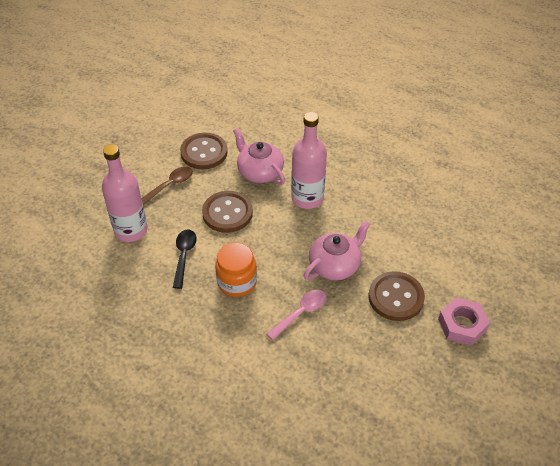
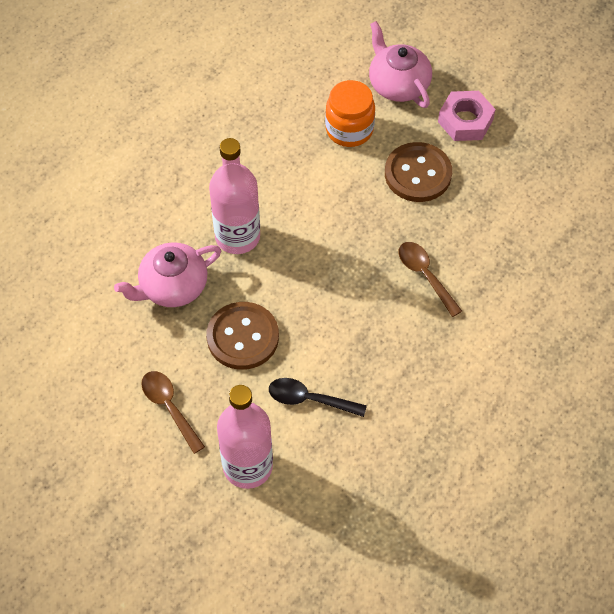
camera: 80 degrees left, 10 degrees up
(204, 152) = (111, 355): brown button -> none
(237, 282) = (366, 340): orange jar -> orange jar (349, 129)
(301, 313) = (425, 275): pink spoon -> brown spoon
(335, 265) = (358, 226): pink teapot -> pink teapot (398, 84)

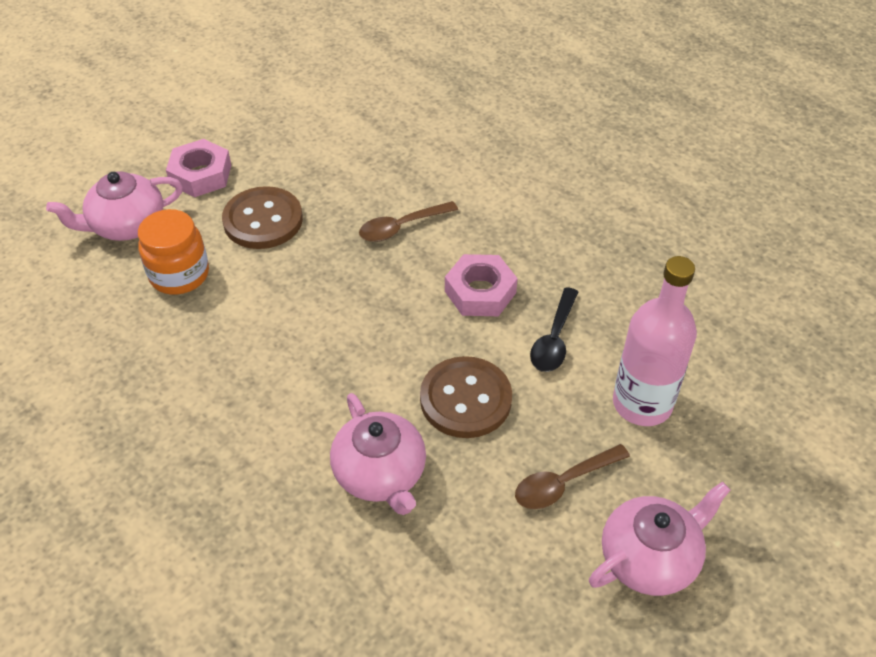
camera: 85 degrees left, 10 degrees down
(108, 466) = (650, 558): none -> pink teapot
(237, 236) = (314, 397): pink bottle -> none
(356, 341) = (480, 292): none -> pink nut

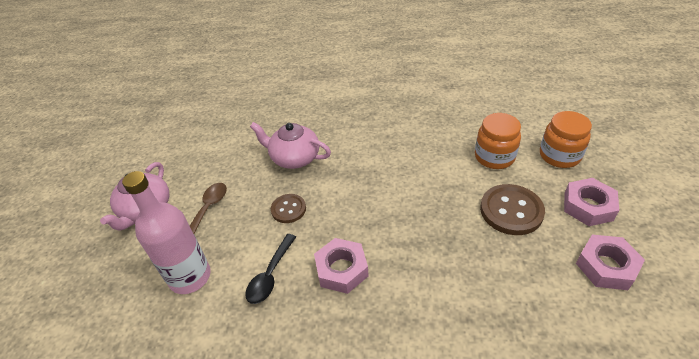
camera: 140 degrees right, 5 degrees down
(126, 225) = (559, 156): pink teapot -> orange jar
(275, 139) = (606, 266): none -> pink nut
(401, 227) = (438, 272): brown spoon -> none
(465, 399) = (288, 209): brown button -> brown button, size x0.61
(554, 339) = (270, 275): black spoon -> black spoon turned 135 degrees counterclockwise

